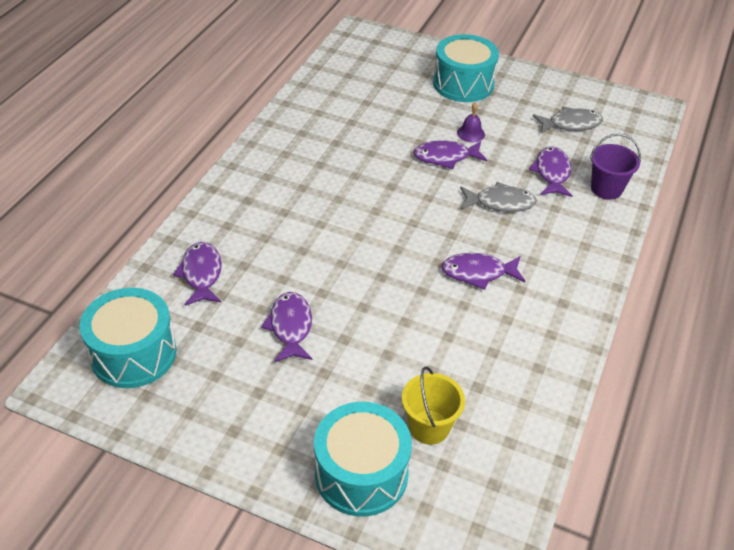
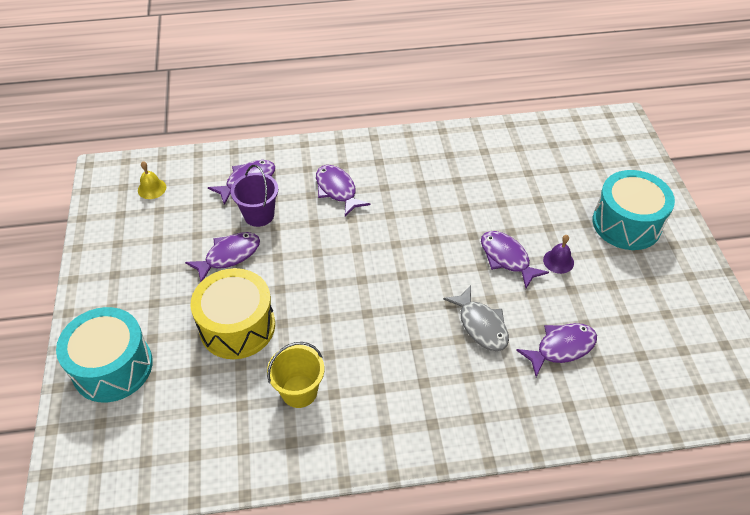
camera: 60 degrees right, 5 degrees up
(133, 354) = (152, 188): turquoise drum -> yellow bell
(385, 355) = (237, 326): none -> yellow drum
(429, 427) = (179, 390): yellow bucket -> yellow bucket (299, 391)
(478, 273) = (375, 348): purple fish -> purple fish (337, 190)
(571, 124) = (654, 333): grey fish -> none
(606, 189) = (580, 404): purple bucket -> purple bucket (259, 215)

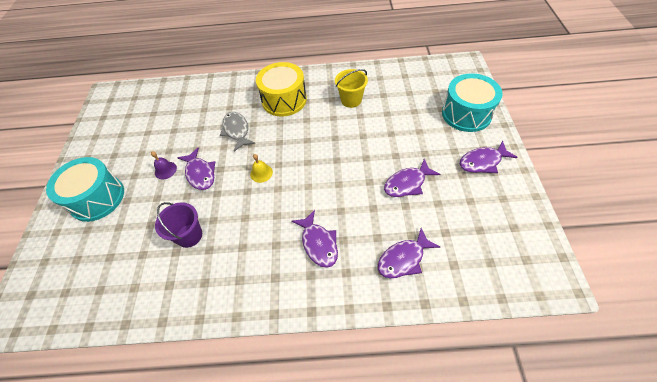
camera: 170 degrees left, 5 degrees up
(152, 188) = (496, 255): yellow bell -> yellow bell (261, 173)
(237, 326) = (392, 134): yellow drum -> yellow drum (284, 100)
(259, 215) = (388, 220): purple bucket -> purple bucket (189, 235)
(561, 348) = (195, 117): purple fish -> purple fish (482, 162)

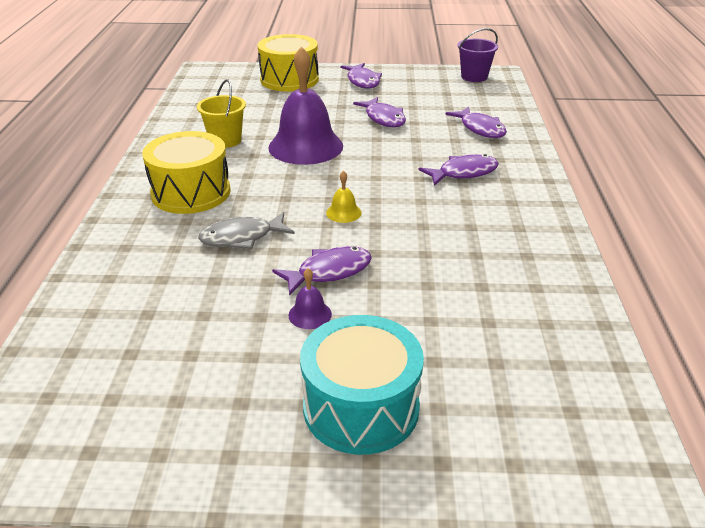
camera: 90 degrees left, 20 degrees down
(189, 235) = (452, 274): purple bucket -> purple bucket (474, 77)
(349, 141) = (305, 146): none -> purple bell
(466, 114) = (289, 79): turquoise drum -> yellow drum

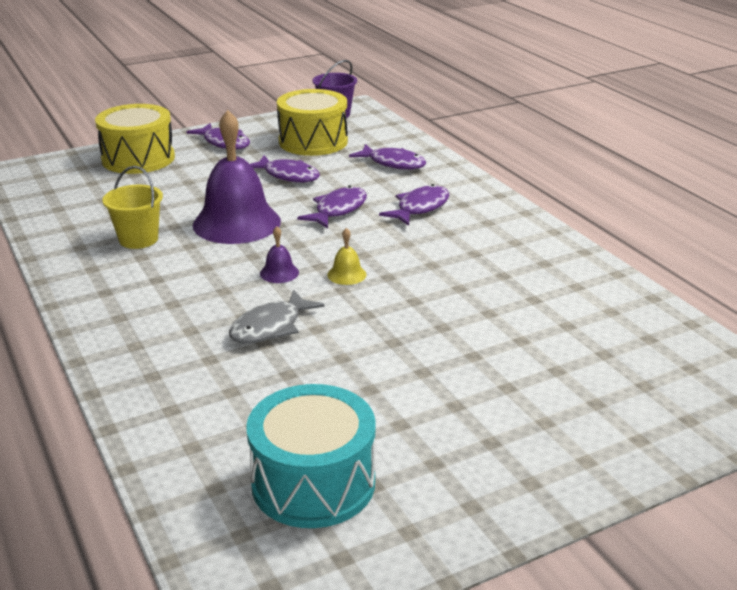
camera: 30 degrees left, 5 degrees down
(191, 192) = (162, 301): yellow drum -> yellow drum (313, 141)
(310, 314) = (414, 371): purple bell -> purple bell (279, 273)
(329, 272) = (391, 330): purple fish -> purple fish (338, 210)
(361, 407) = (537, 426): turquoise drum -> turquoise drum (313, 483)

